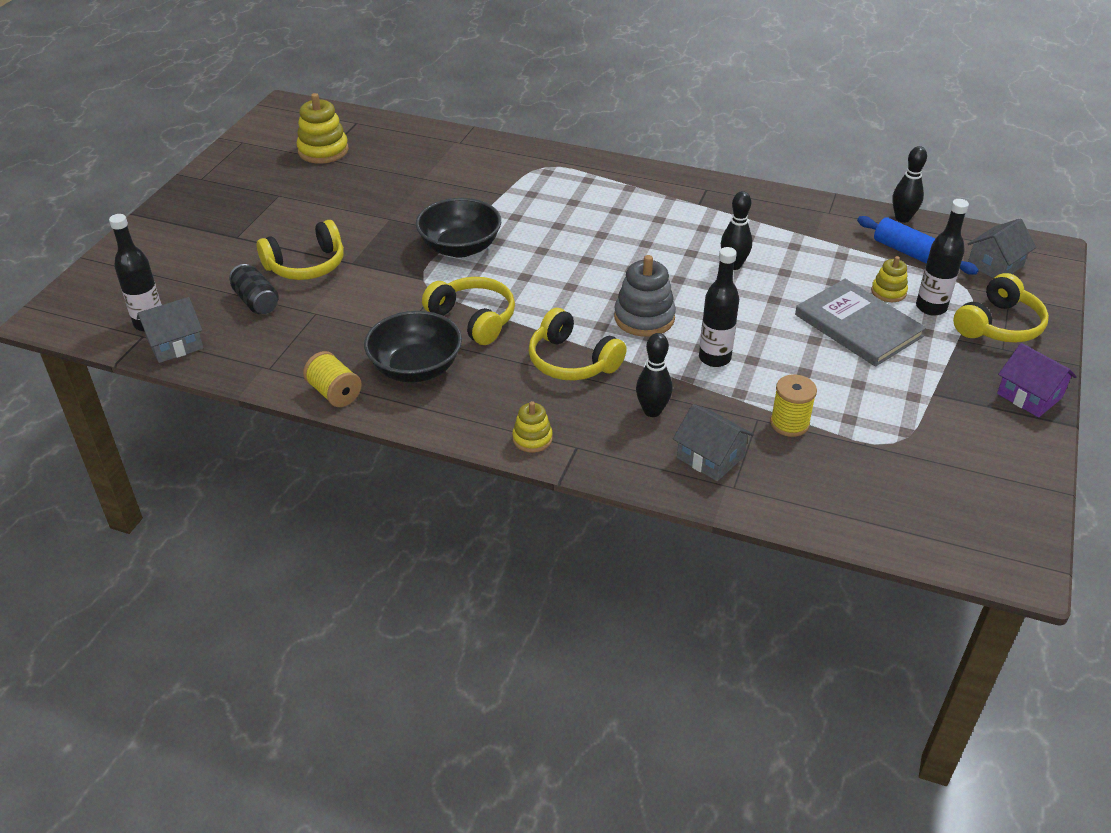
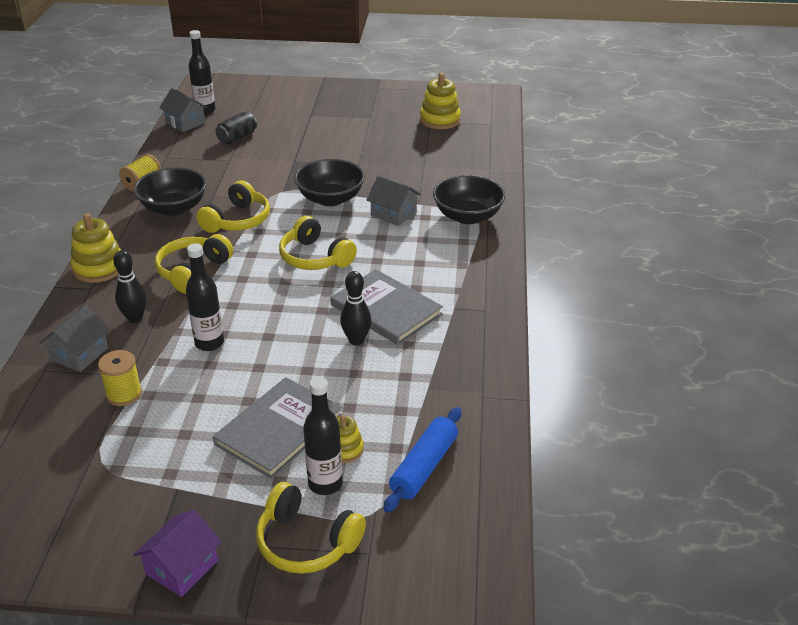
camera: 75 degrees right, 5 degrees down
(306, 265) = (285, 145): yellow headphones -> yellow headphones (315, 258)
(532, 439) = (99, 268): yellow stacking toy -> yellow stacking toy, size x1.71
(542, 170) = (467, 216): none -> black bowl
(644, 318) = (259, 299): grey stacking toy -> none
(689, 241) = (386, 309): none -> grey book
(902, 218) = (497, 455): black bowling pin -> none
(995, 265) = (429, 540): grey house -> grey house (393, 214)

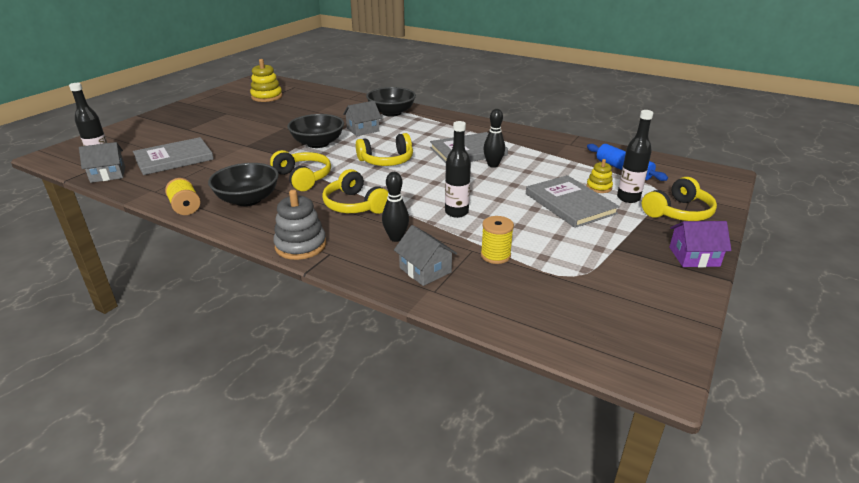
camera: 65 degrees left, 5 degrees down
(99, 268) = (300, 245): yellow stacking toy -> grey stacking toy
(182, 567) = (694, 257): purple house -> purple house turned 60 degrees counterclockwise
(237, 137) = (174, 158): black can -> grey book

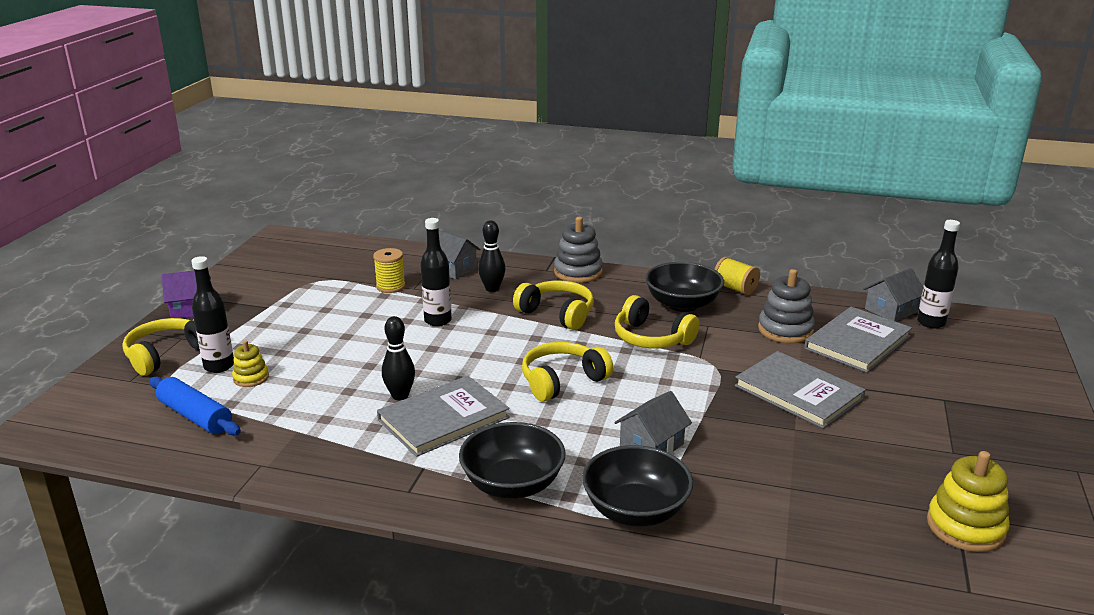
camera: 165 degrees right, 5 degrees down
(205, 171) = (785, 330): none -> grey stacking toy
(318, 143) = (695, 400): black bowl -> black bowl (512, 484)
(570, 203) = (300, 349): grey book -> grey book (798, 392)

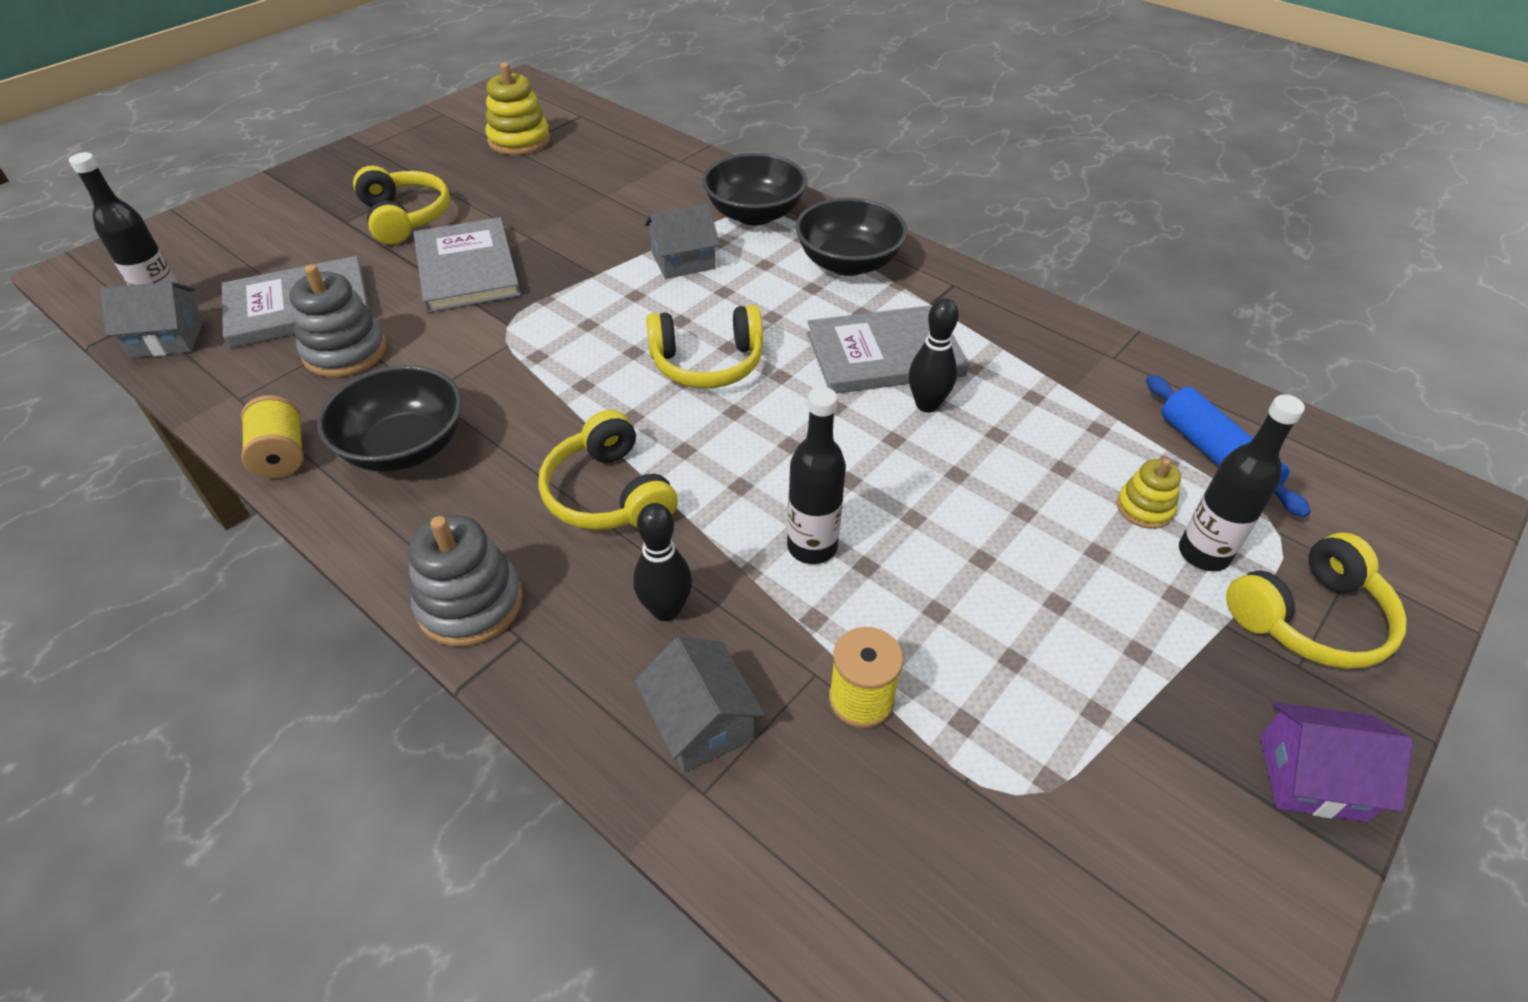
camera: 155 degrees left, 20 degrees up
(651, 338) = (528, 395): yellow headphones -> yellow headphones (405, 217)

